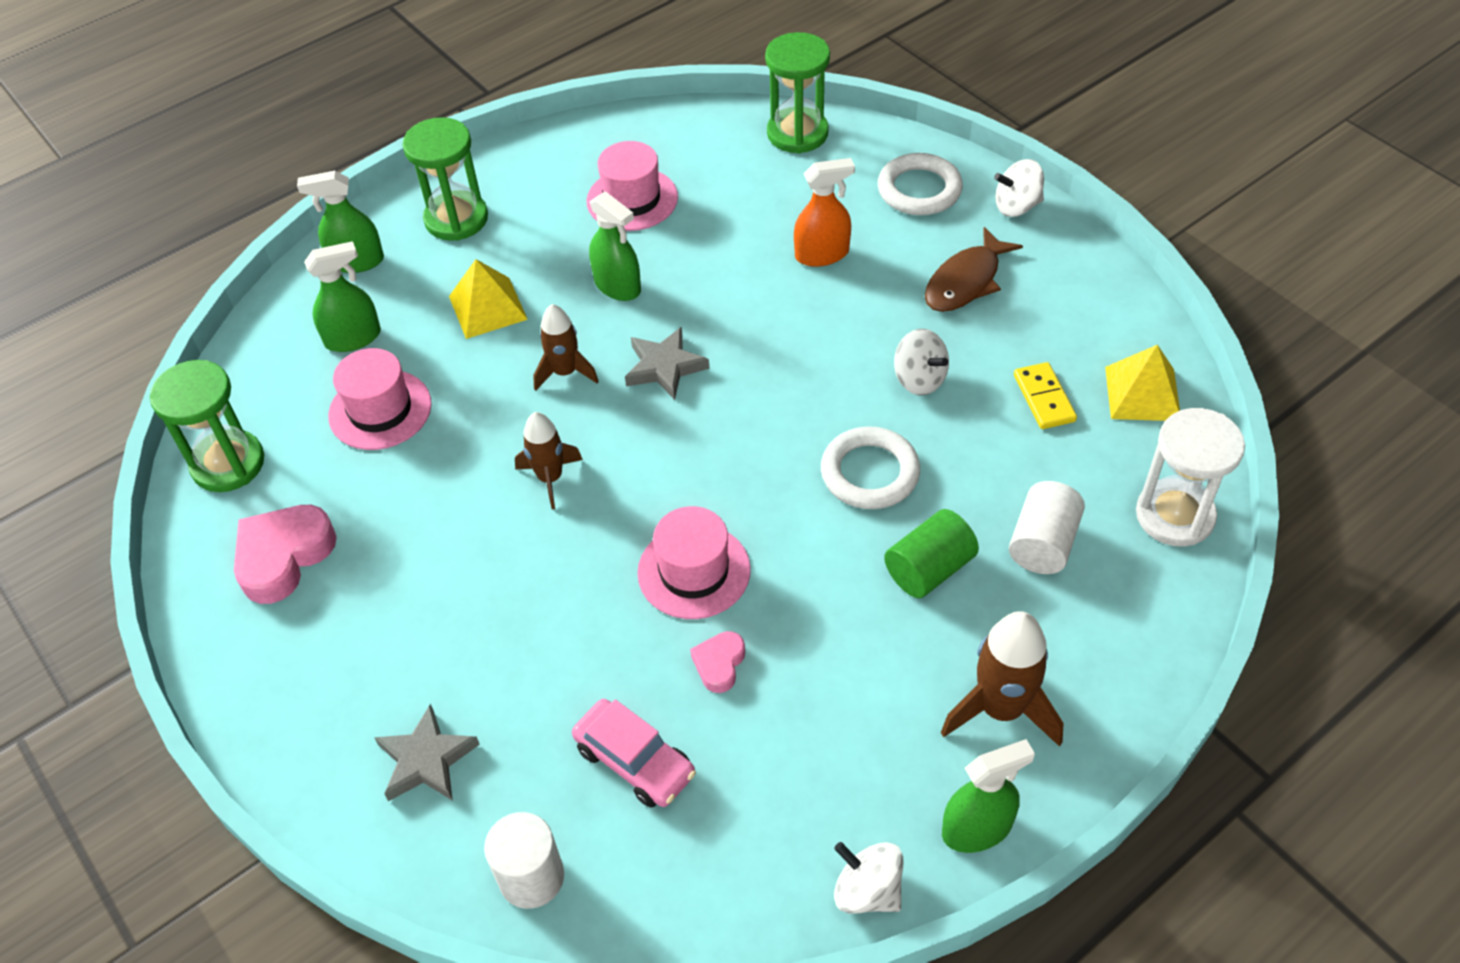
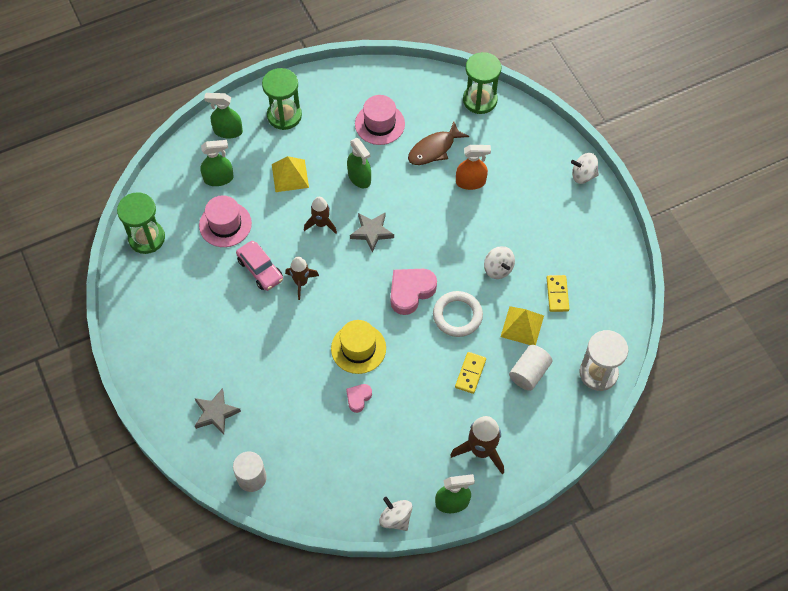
camera: 10 degrees right, 10 degrees up
(284, 557) = (166, 295): pink heart -> pink heart (410, 292)
(635, 761) = (309, 436): pink car -> pink car (260, 269)
(694, 571) = (358, 348): pink hat -> yellow hat
(919, 190) = (534, 152): white ring -> none
(929, 569) = (470, 373): green cylinder -> yellow domino
(966, 281) = (540, 216): brown fish -> brown fish (434, 149)
(1142, 393) = (608, 303): yellow pyramid -> yellow pyramid (522, 326)

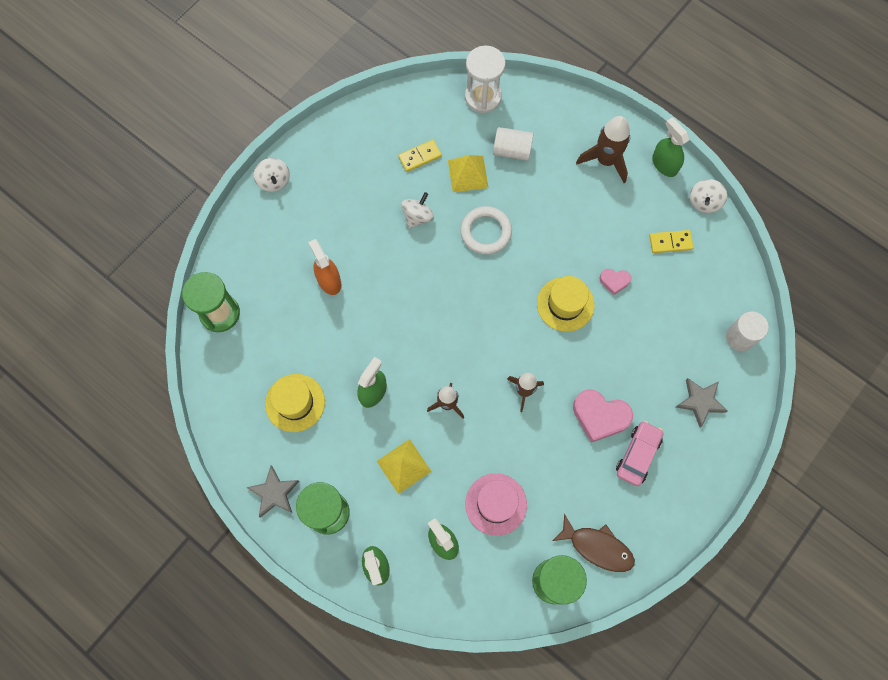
camera: 115 degrees left, 10 degrees up
(260, 269) = (530, 439): pink car -> pink car (637, 455)
(372, 232) = (433, 350): grey star -> grey star (274, 493)
(379, 124) = (295, 402): pink hat -> yellow hat
(410, 292) = (481, 284): pink heart -> pink heart (600, 416)
(434, 149) = (304, 333): brown fish -> brown fish (597, 547)
(470, 373) = (538, 198): yellow domino -> yellow domino (670, 242)

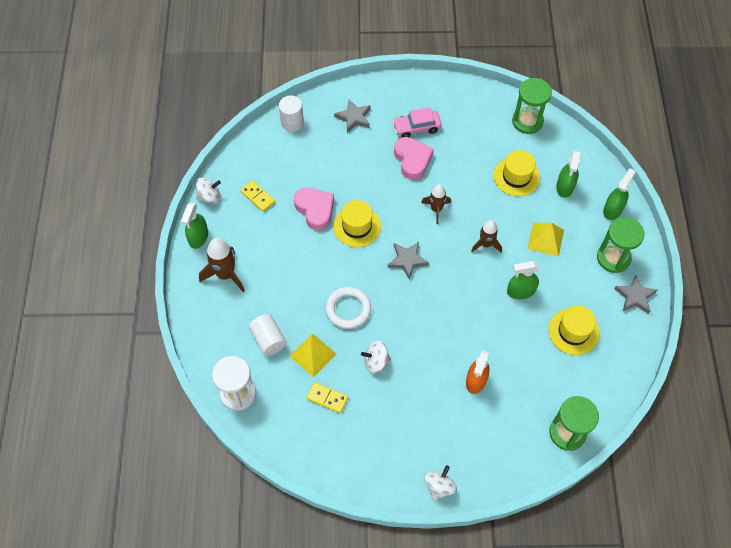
camera: 130 degrees left, 10 degrees down
(491, 319) = (407, 260): none -> grey star
(496, 504) = (516, 176): pink hat -> yellow hat
(597, 547) = (488, 114): brown fish -> none
(614, 281) = (315, 210): pink heart -> pink heart, size x1.85

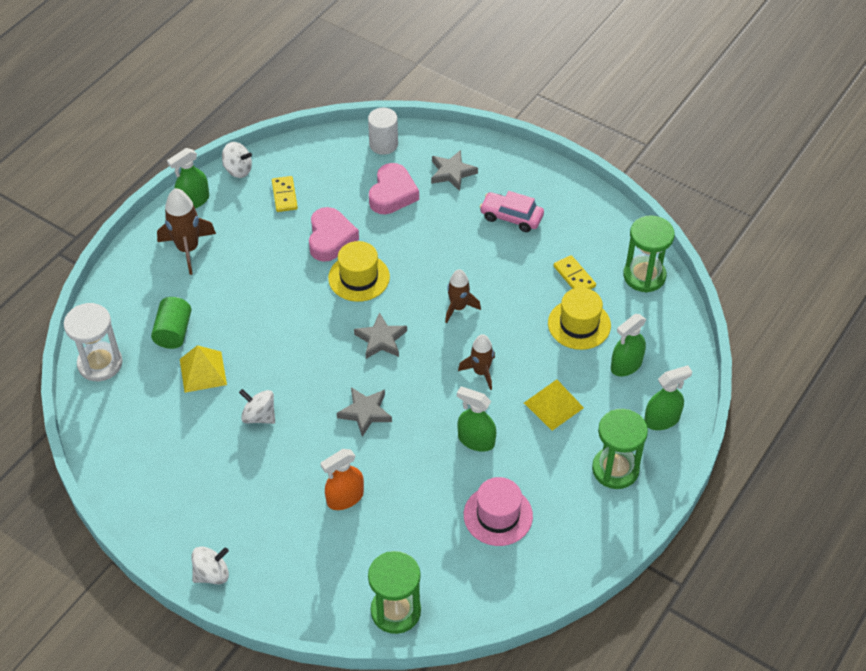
camera: 35 degrees right, 10 degrees down
(268, 339) = (173, 332): white cylinder -> green cylinder
(327, 398) = (179, 420): yellow domino -> yellow domino (574, 276)
(348, 309) = (277, 350): white ring -> none
(412, 160) = (477, 246): pink heart -> pink heart (392, 194)
(573, 331) = (498, 515): yellow hat -> pink hat
(635, 296) = (604, 523): grey star -> grey star (365, 412)

